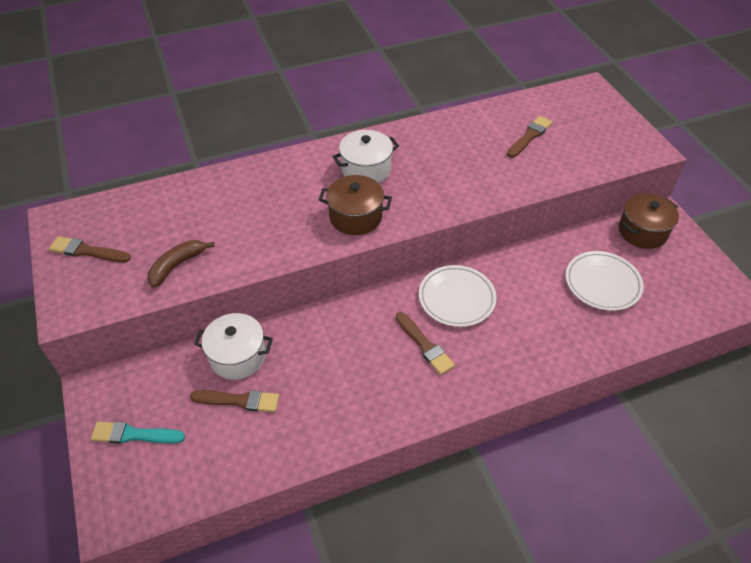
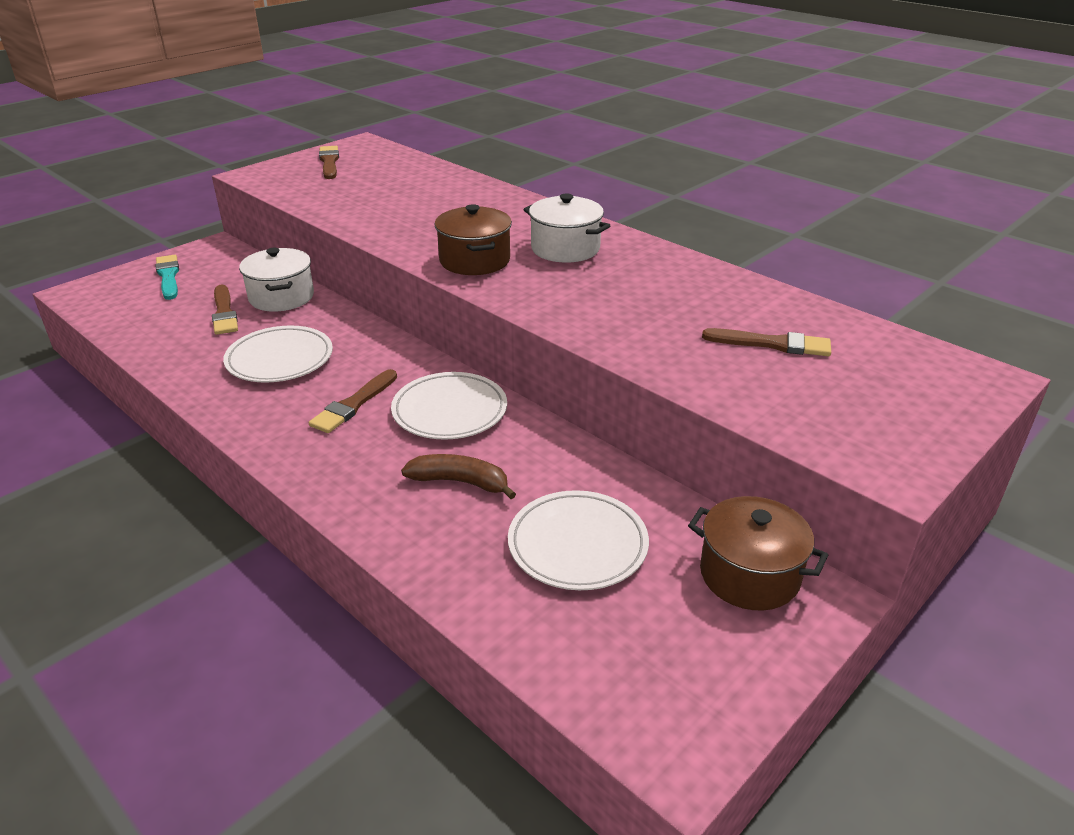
camera: 65 degrees right, 15 degrees down
(177, 265) = (334, 198): brown banana -> brown banana (460, 482)
(340, 376) = (280, 359): none -> white plate

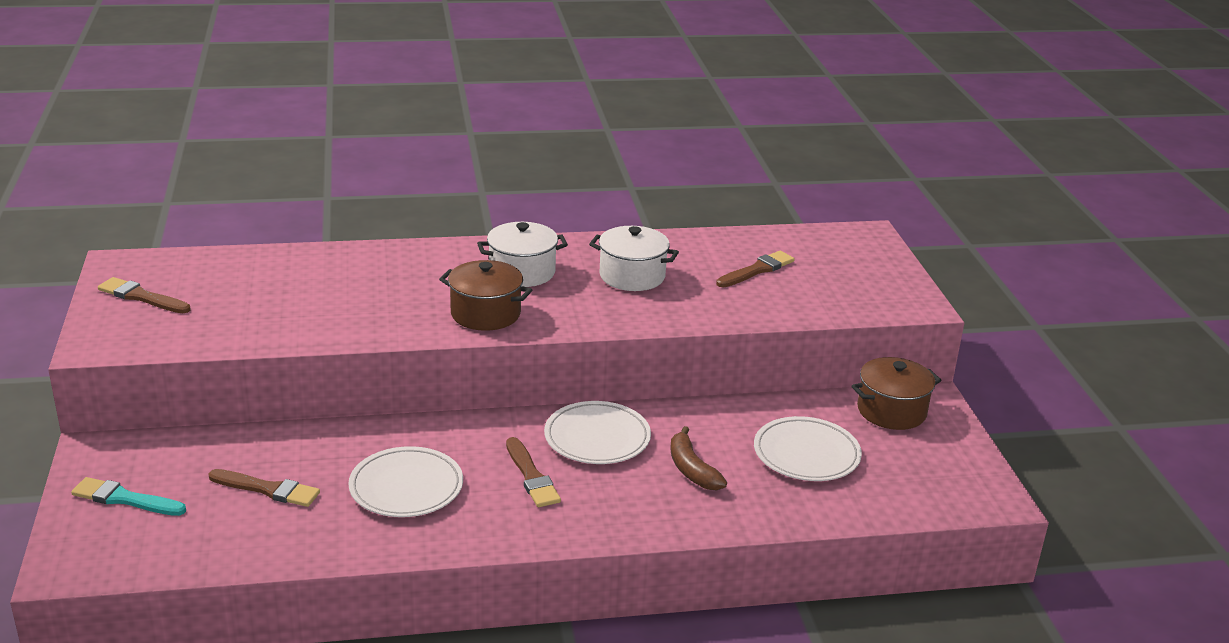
camera: 55 degrees left, 5 degrees down
(281, 297) = (285, 448): white pot -> white pot (632, 276)
(460, 482) = (691, 469): brown banana -> brown banana turned 75 degrees counterclockwise

